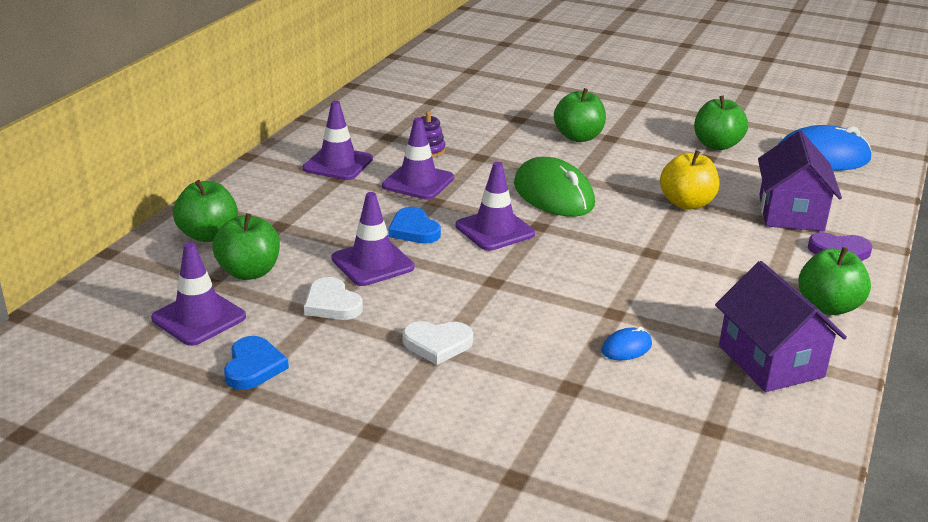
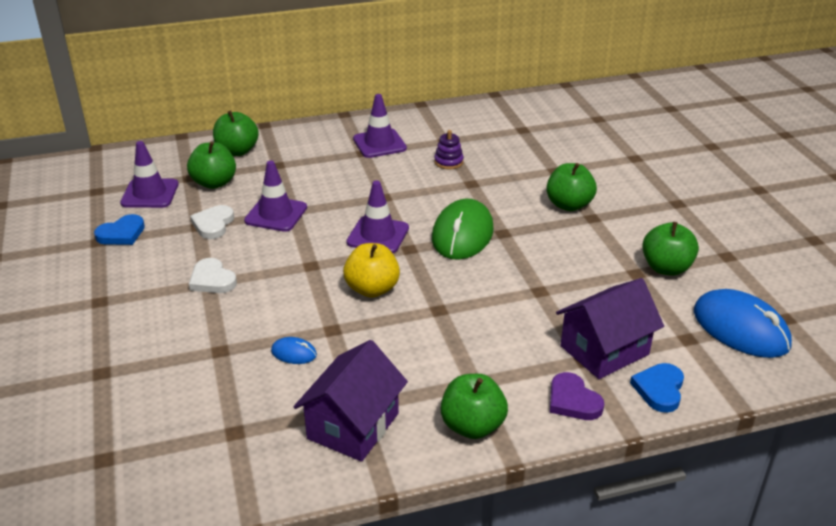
camera: 50 degrees right, 5 degrees up
(414, 230) = (335, 208): blue heart -> blue heart (659, 389)
(418, 182) = (399, 180): purple traffic cone -> none
(686, 203) = (539, 294): yellow apple -> yellow apple (372, 289)

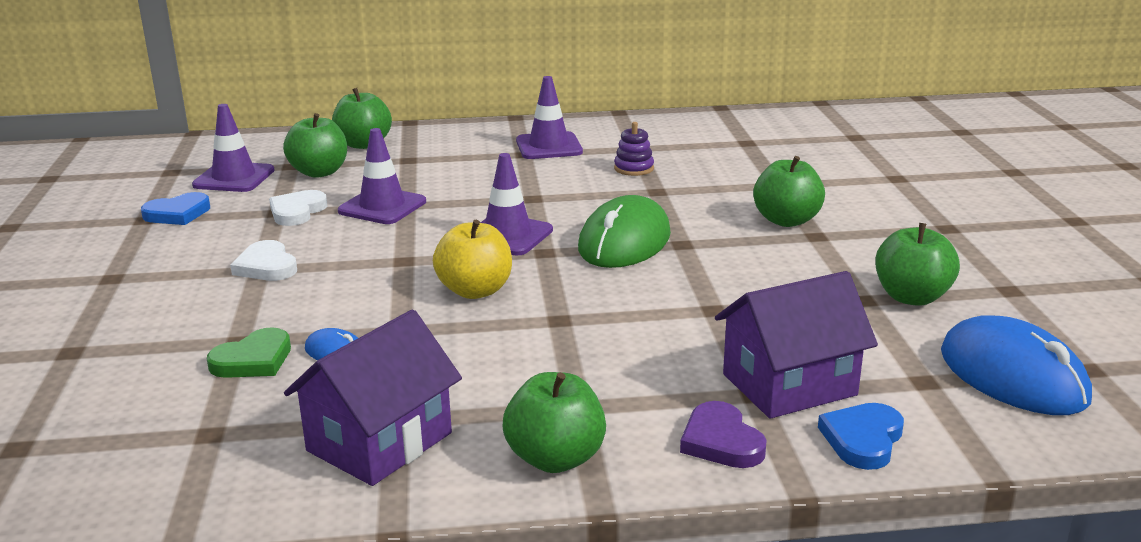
camera: 10 degrees right, 10 degrees down
(238, 366) = (253, 360): none -> green heart

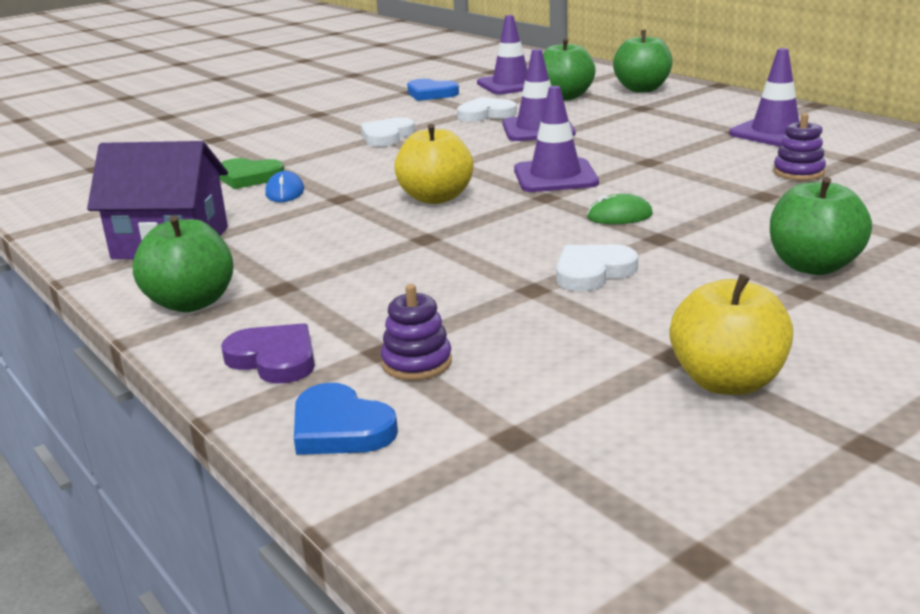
camera: 60 degrees right, 0 degrees up
(624, 242) = (619, 216): green mouse -> green mouse, size x0.45
(711, 282) = (592, 272): none -> white heart
(721, 441) = (274, 359): purple heart -> purple heart turned 90 degrees clockwise
(789, 385) = (417, 363): purple house -> purple stacking toy
(862, 439) = (340, 428): blue heart -> blue heart turned 135 degrees counterclockwise
(911, 297) = (727, 382): green apple -> yellow apple
(1012, 376) = (600, 496): blue mouse -> none

